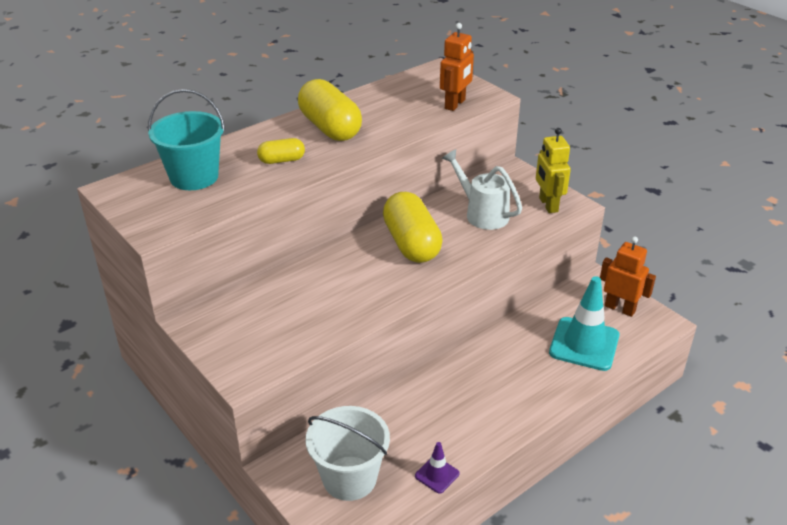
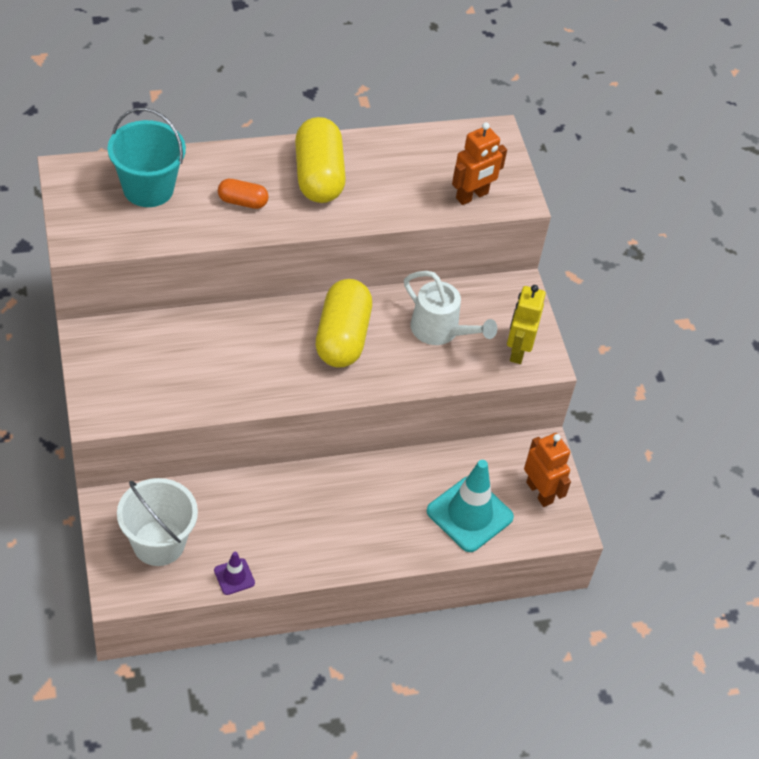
camera: 20 degrees right, 15 degrees up
(282, 160) = (242, 202): yellow capsule -> orange capsule
(482, 213) = (440, 331): white watering can -> white watering can turned 150 degrees clockwise

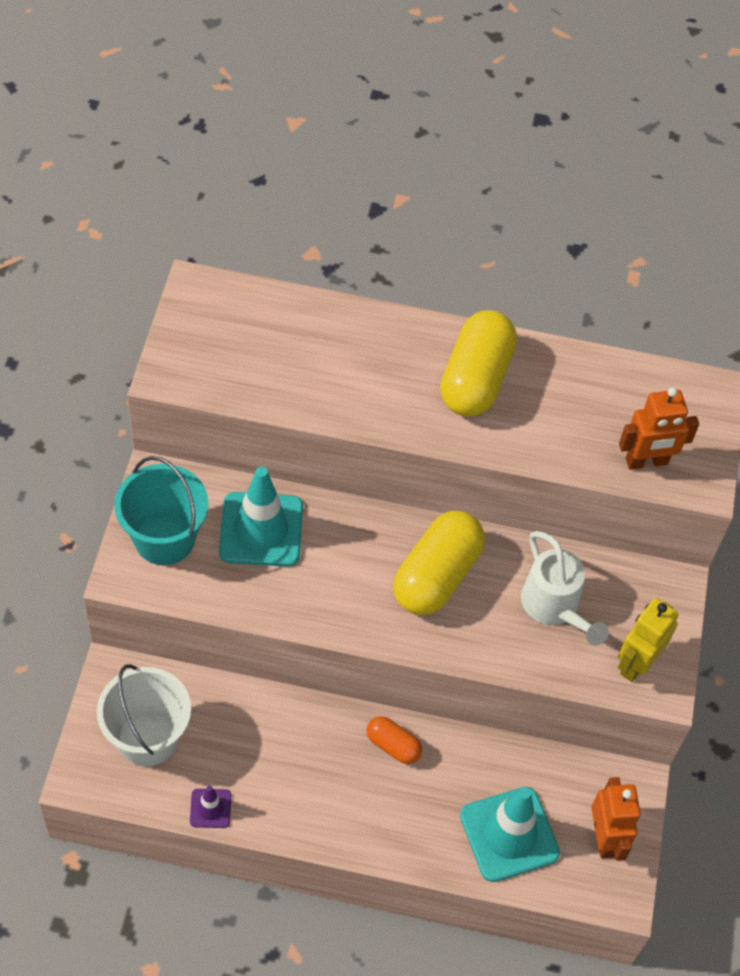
camera: 25 degrees right, 5 degrees up
(148, 188) = (275, 335): turquoise bucket -> turquoise bucket (164, 539)
(190, 347) = (261, 529): none -> turquoise traffic cone
(242, 202) = (373, 384): orange capsule -> orange capsule (393, 745)

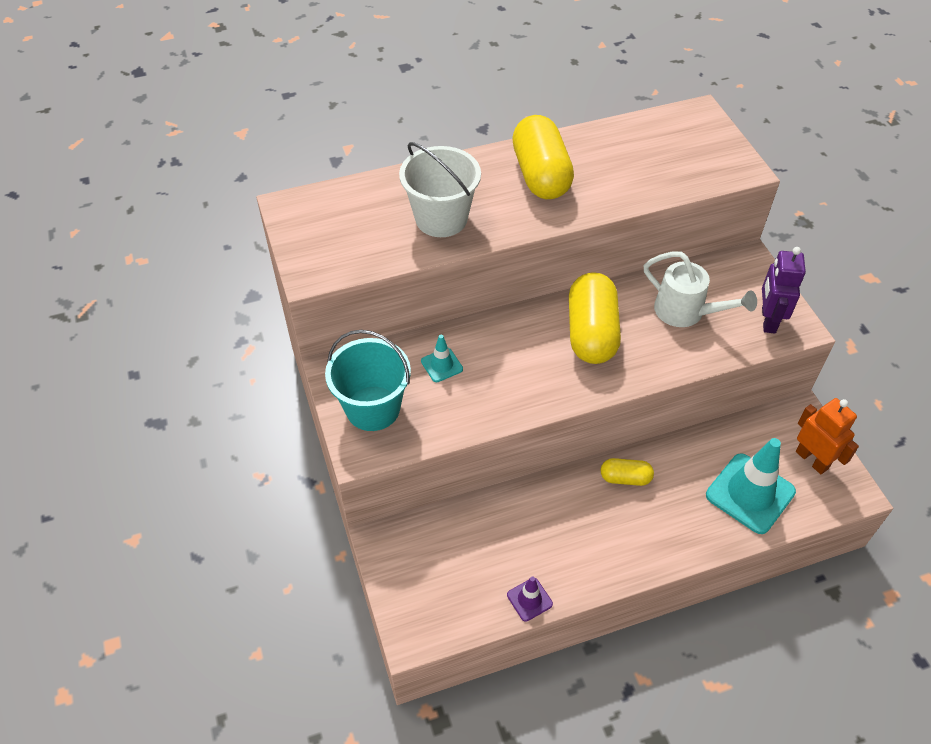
camera: 25 degrees left, 5 degrees down
(148, 738) = (443, 574): white bucket -> white bucket (441, 218)
(261, 529) = (442, 365): turquoise traffic cone -> turquoise traffic cone, size x0.48
(393, 745) = (625, 478): orange capsule -> yellow capsule
(636, 663) = (768, 320): yellow robot -> purple robot
(646, 462) = (697, 172): orange robot -> none

